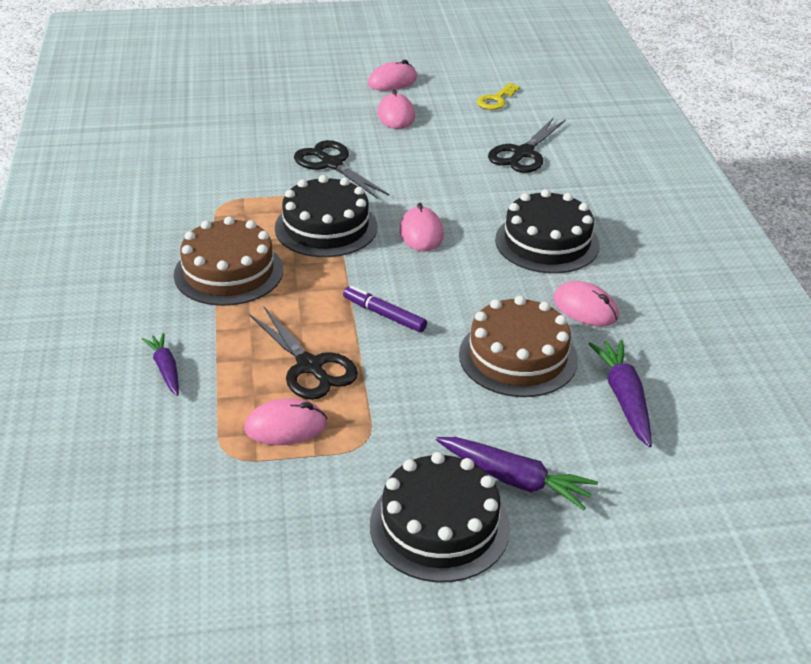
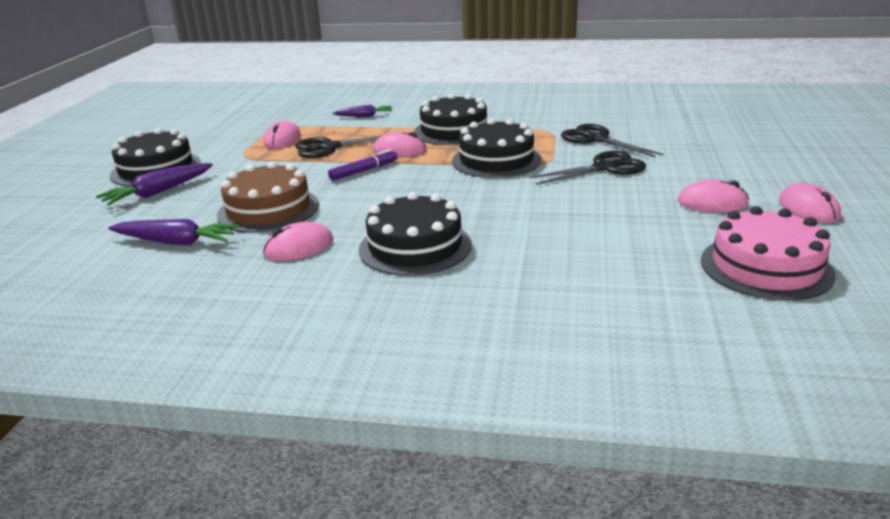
camera: 110 degrees right, 10 degrees down
(228, 272) = (454, 131): brown cake -> black cake
(421, 233) = (467, 193): pink mouse -> pink mouse (399, 151)
(496, 100) = (766, 267): yellow key -> pink cake
(523, 153) = (609, 263): black scissors -> black scissors (596, 139)

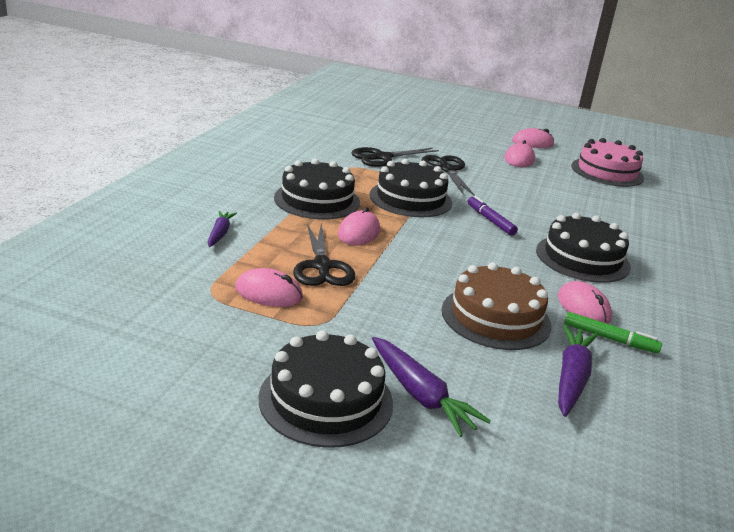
camera: 85 degrees left, 0 degrees up
(241, 260) = (610, 339): none -> green marker
(364, 171) = (408, 257): purple marker -> purple marker (490, 220)

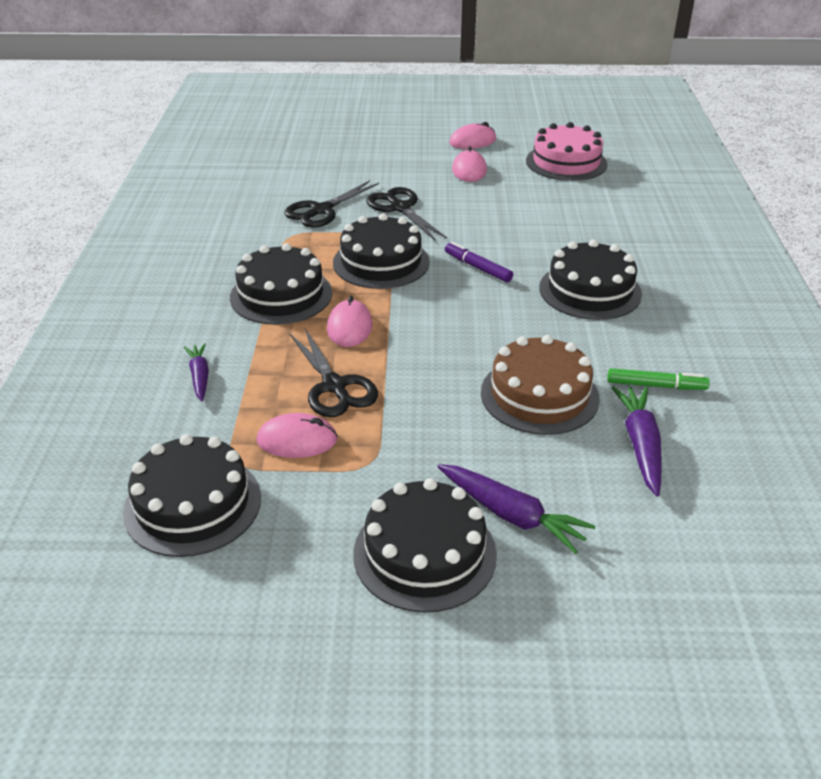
camera: 15 degrees left, 10 degrees up
(158, 311) = (193, 504): none -> black cake
(583, 307) = (616, 354): pink mouse -> none

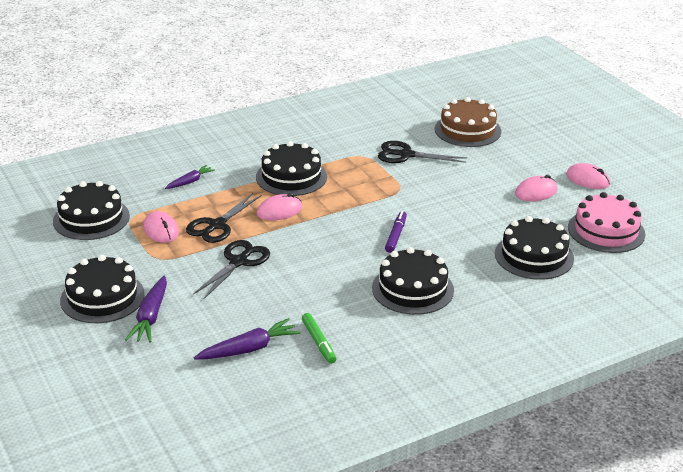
camera: 60 degrees right, 5 degrees down
(381, 262) = (364, 198): black cake -> black cake (534, 256)
(400, 208) = (443, 182): black scissors -> black scissors (239, 262)
(539, 395) = (269, 298): brown cake -> brown cake (467, 130)

